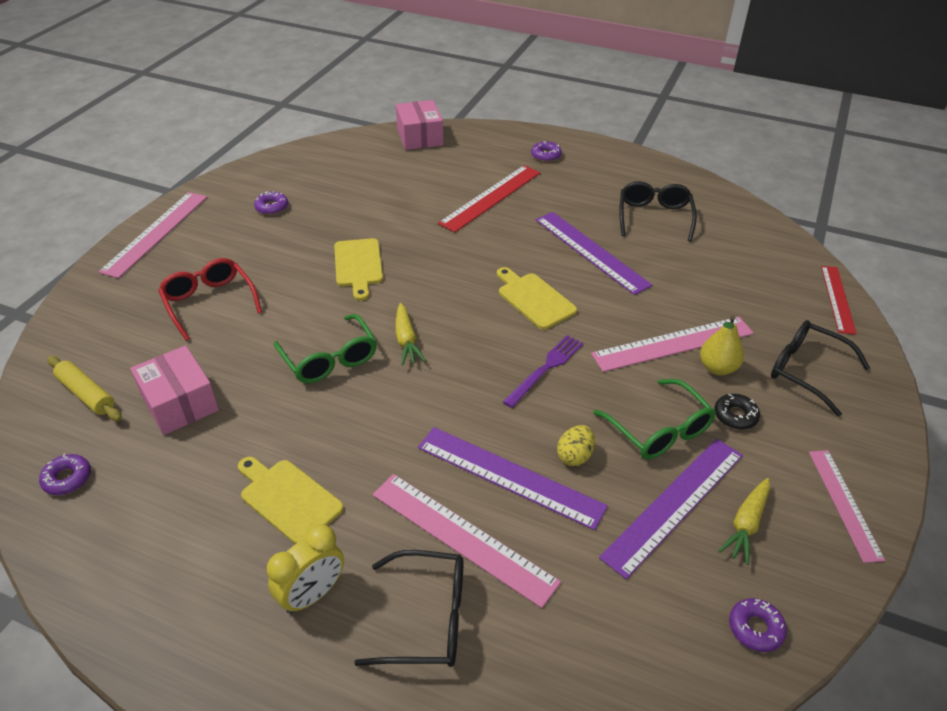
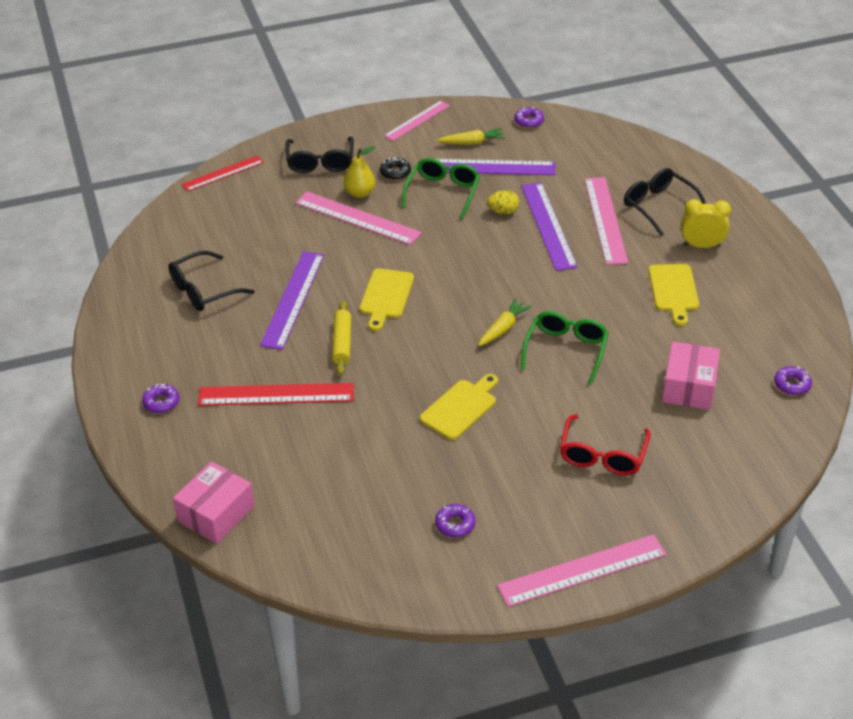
camera: 130 degrees left, 0 degrees up
(86, 394) = (746, 437): yellow rolling pin -> yellow rolling pin (342, 343)
(545, 369) = (449, 256): purple fork -> none

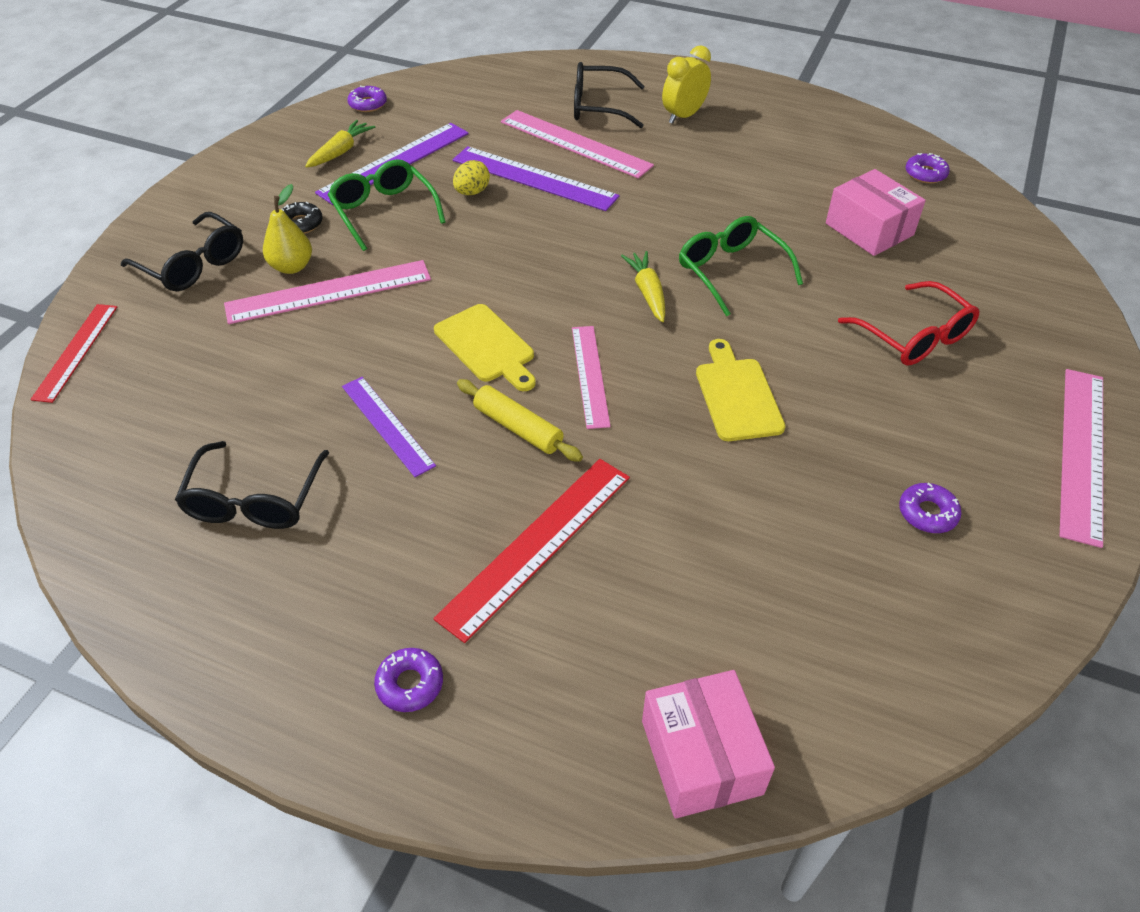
camera: 50 degrees left, 5 degrees up
(293, 299) = (387, 425): purple ruler -> purple ruler, size x0.65
(417, 121) = (248, 164): pink ruler -> pink ruler (590, 375)
(674, 291) = (725, 163): yellow cutting board -> none

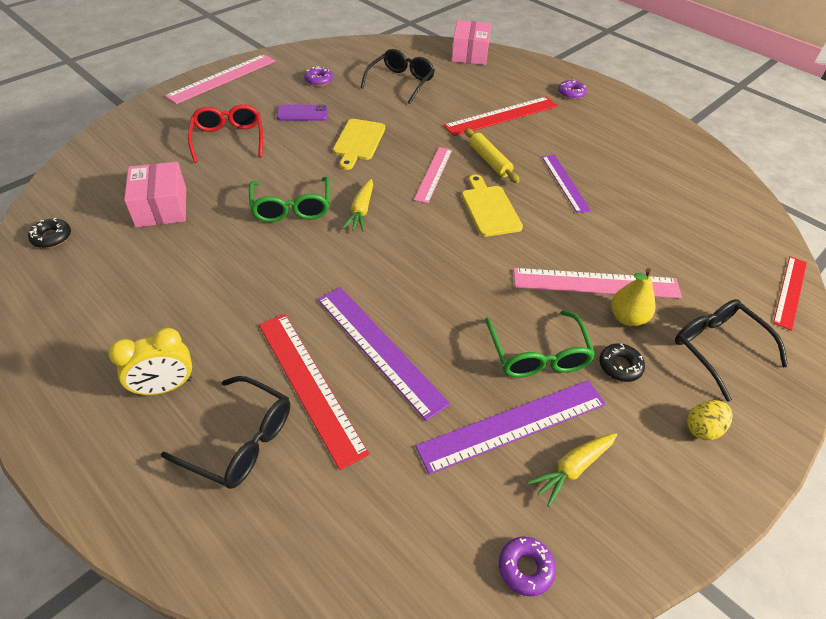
camera: 160 degrees left, 0 degrees up
(255, 499) = (642, 169): black glasses -> black glasses (400, 82)
(472, 192) = (446, 351): yellow egg -> yellow egg (702, 428)
(575, 143) = (309, 385): pink ruler -> red ruler
(870, 421) = (302, 113): none -> purple phone
(925, 174) = (52, 237): purple donut -> black donut

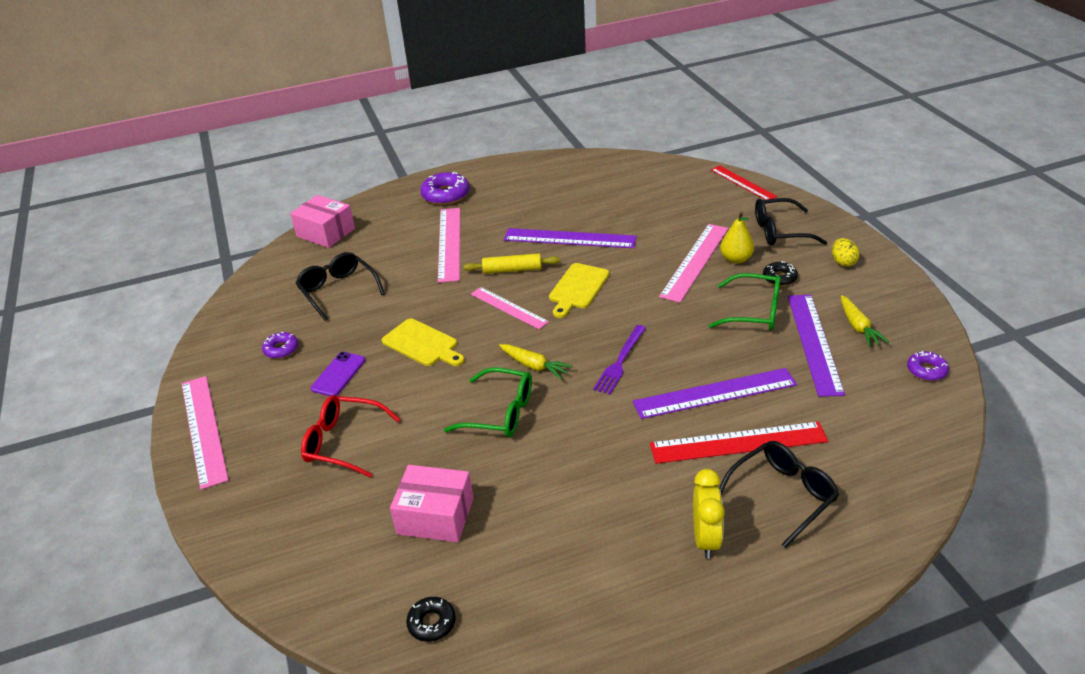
camera: 60 degrees left, 10 degrees down
(395, 265) = (620, 361): none -> purple fork
(489, 208) = (577, 288): yellow cutting board -> yellow cutting board turned 75 degrees counterclockwise
(501, 116) = (449, 243): red ruler -> pink ruler
(565, 183) = (569, 238): purple ruler -> purple ruler, size x1.53
(571, 93) = (445, 195): purple donut -> purple donut, size x1.70

